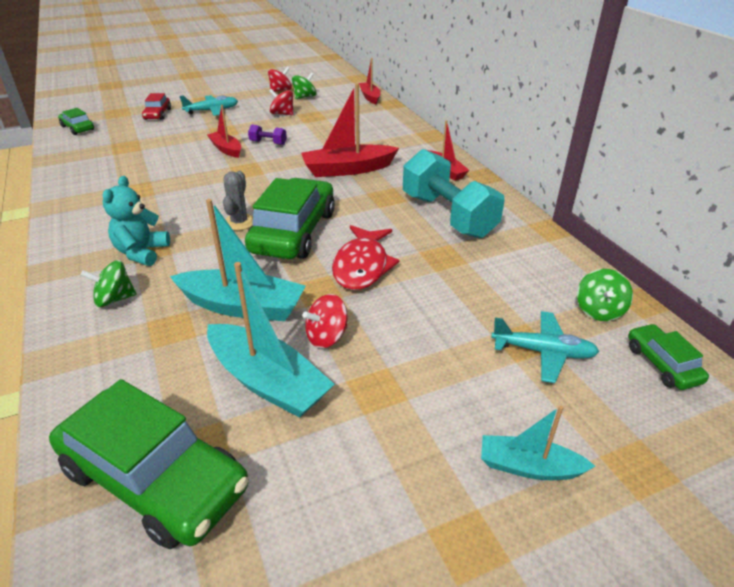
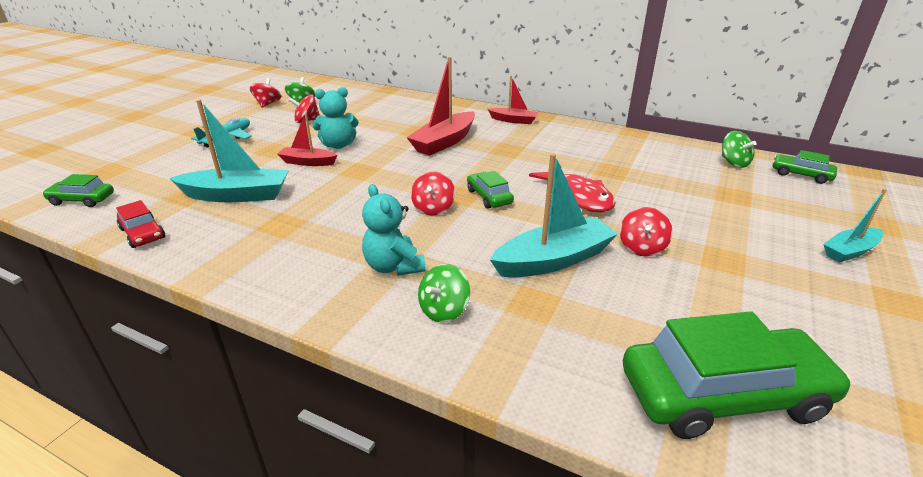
camera: 40 degrees left, 5 degrees down
(157, 114) = (166, 158): red car -> red car (142, 233)
(239, 222) = (433, 208): grey cactus -> red spinning top
(268, 143) = (338, 145): purple dumbbell -> turquoise teddy bear
(268, 381) = (663, 293): turquoise boat -> turquoise boat (237, 195)
(294, 232) = (489, 197): green car -> green car, size x0.49
(370, 97) = (361, 89): red boat -> none
(448, 215) = (567, 146): turquoise dumbbell -> none
(543, 352) = (752, 195): turquoise plane -> none

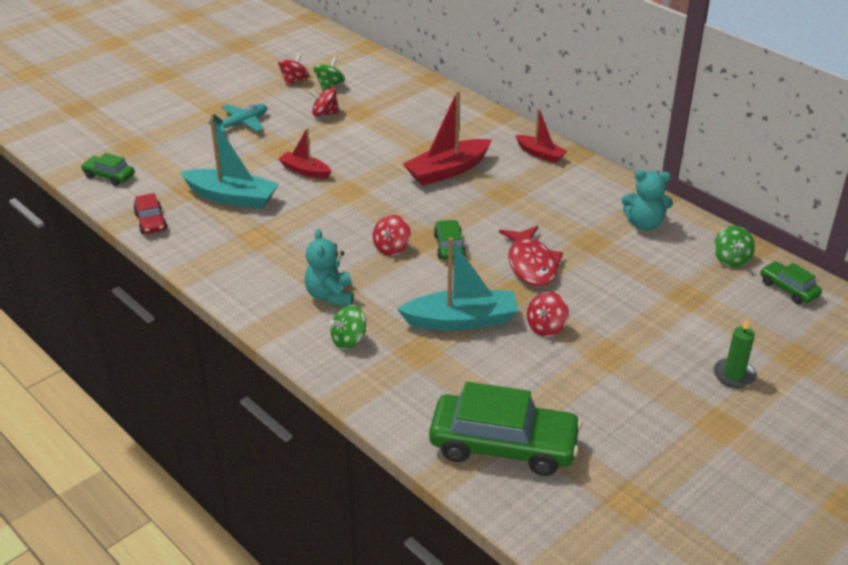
camera: 20 degrees right, 5 degrees up
(338, 145) = (342, 154): turquoise teddy bear -> turquoise teddy bear (644, 224)
(850, 251) = (734, 375): turquoise boat -> green candle

